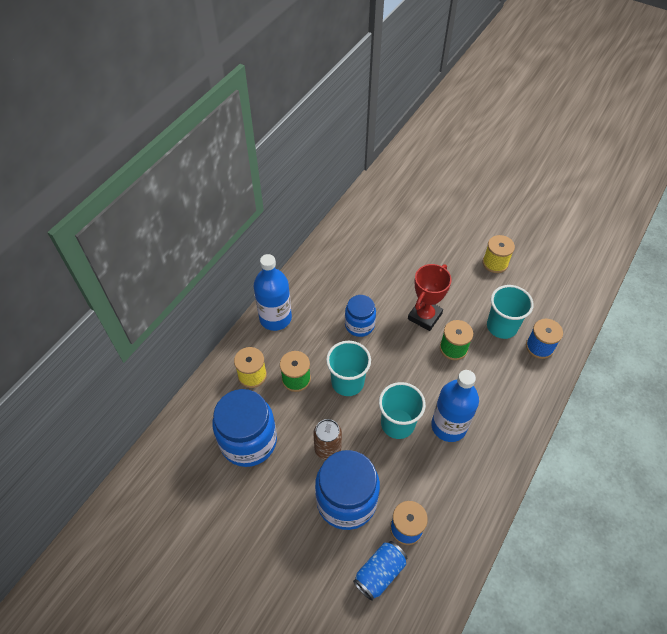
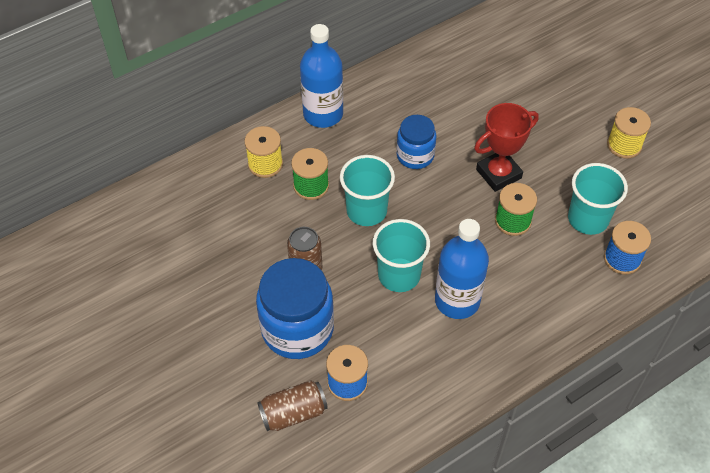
camera: 25 degrees right, 0 degrees up
(248, 441) = (226, 228): blue jar -> none
(380, 573) = (293, 413): blue can -> brown can

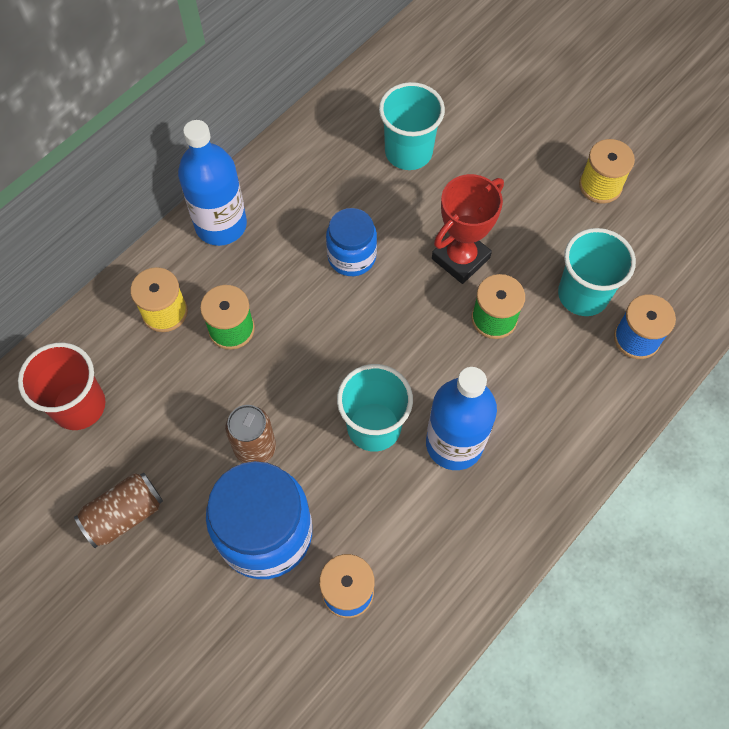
camera: 15 degrees left, 10 degrees up
(186, 213) = (79, 406): none -> red cup
(293, 413) = (290, 652): brown can -> brown can (124, 515)
(366, 211) = (311, 347): turquoise cup -> turquoise cup (408, 152)

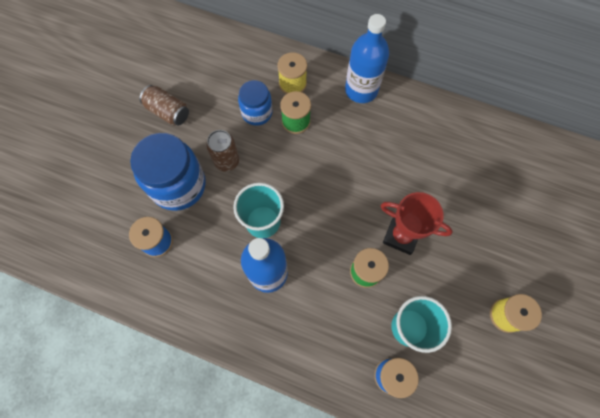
camera: 70 degrees right, 5 degrees up
(79, 406) = (221, 66): red cup -> none
(352, 256) = (372, 169): blue jar -> blue jar (257, 113)
(408, 152) = (466, 177): turquoise cup -> none

